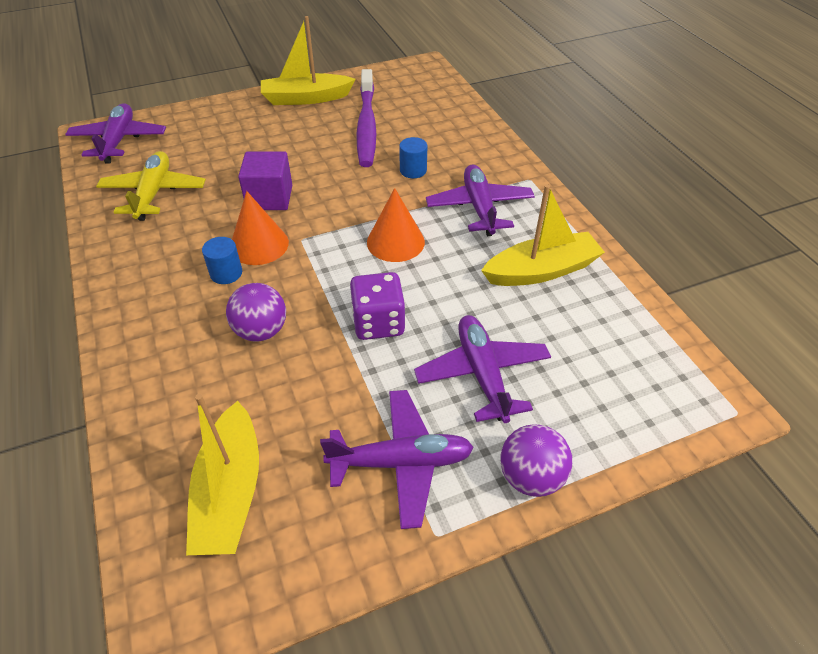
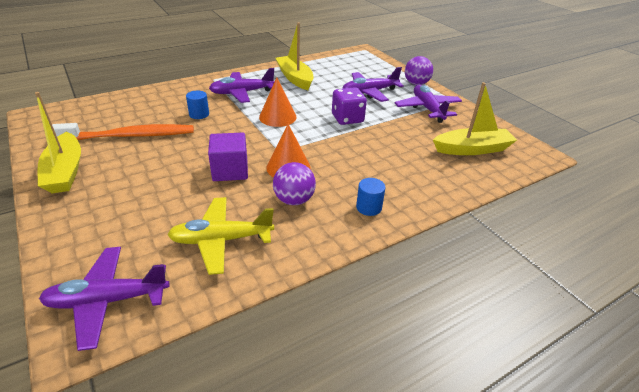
camera: 100 degrees left, 10 degrees down
(226, 273) = (321, 177): blue cylinder -> blue cylinder (369, 207)
(261, 331) = (368, 155): purple ball -> purple ball (294, 200)
(366, 126) = (130, 136): purple toothbrush -> orange toothbrush

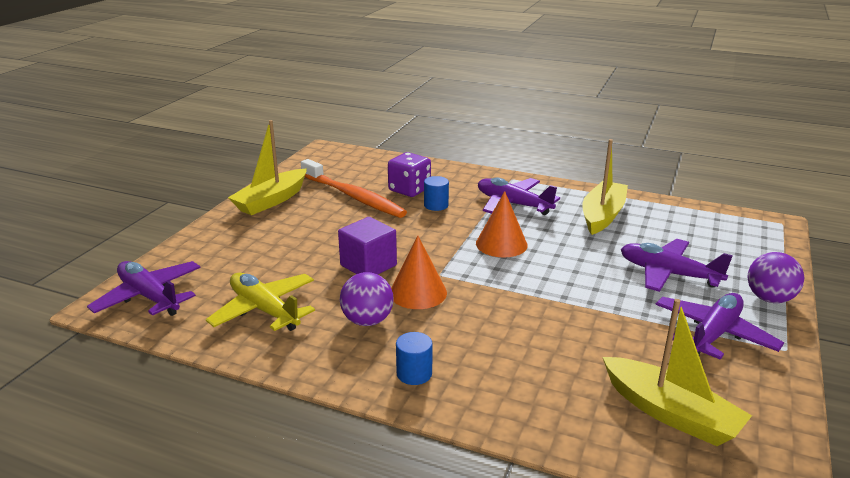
camera: 55 degrees right, 10 degrees down
(347, 118) = (574, 285): purple dice -> purple dice (409, 190)

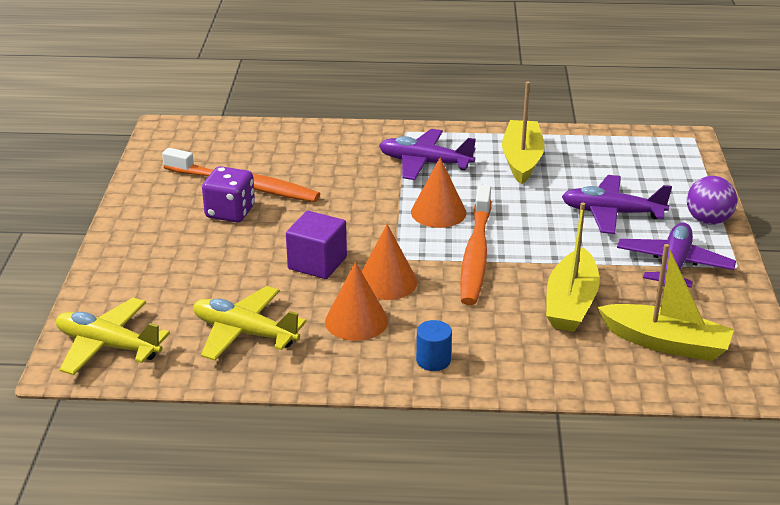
camera: 20 degrees left, 5 degrees up
(149, 297) = (108, 346): purple plane -> yellow plane
(271, 200) = (152, 208): yellow boat -> yellow boat (571, 303)
(367, 321) = (356, 321): purple ball -> orange cone
(409, 190) = (302, 165): purple dice -> purple dice (230, 212)
(436, 205) = (343, 179): blue cylinder -> none
(514, 285) = (476, 254): none -> orange toothbrush

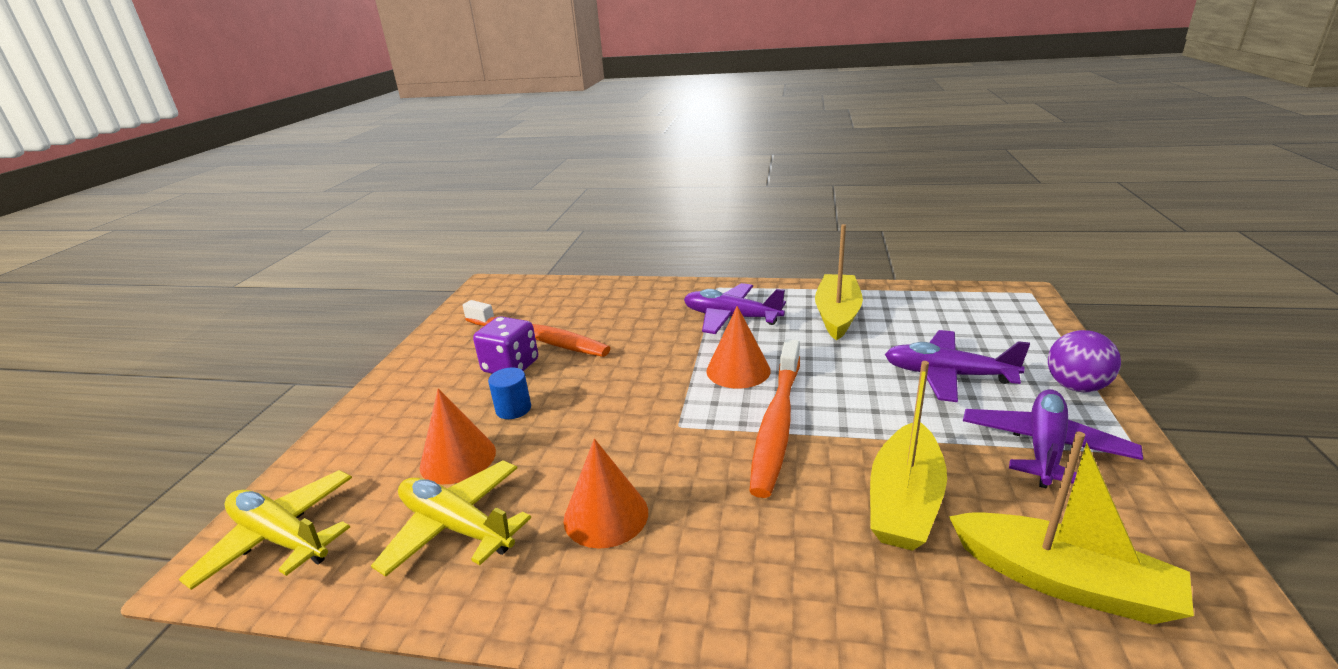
camera: 10 degrees right, 5 degrees down
(317, 263) = (583, 429): purple cube -> none
(387, 282) = (659, 458): orange cone -> orange cone (458, 458)
(433, 360) = (698, 591): blue cylinder -> blue cylinder (513, 409)

